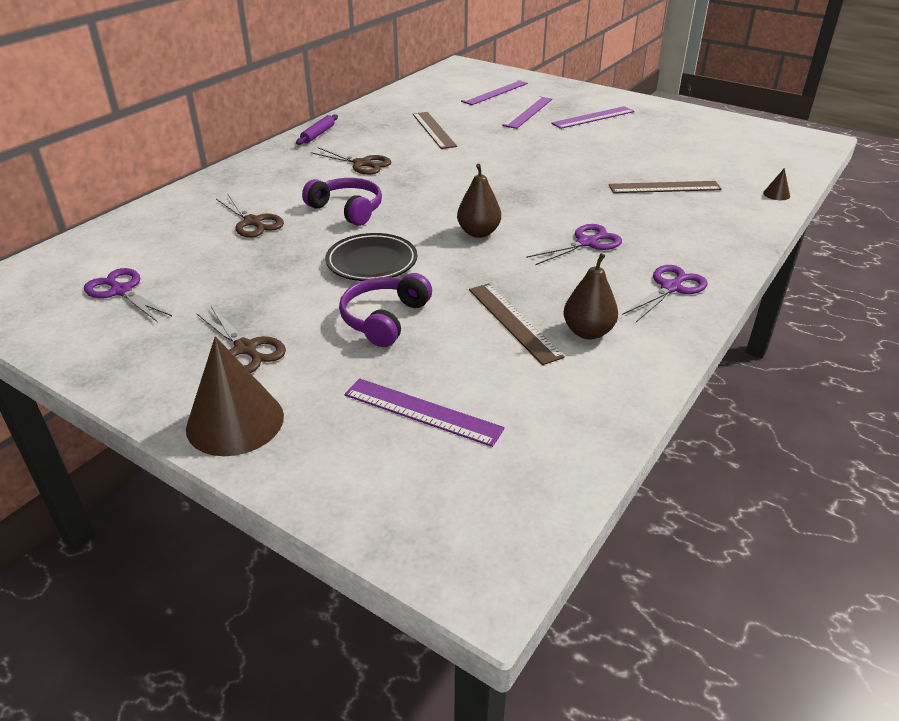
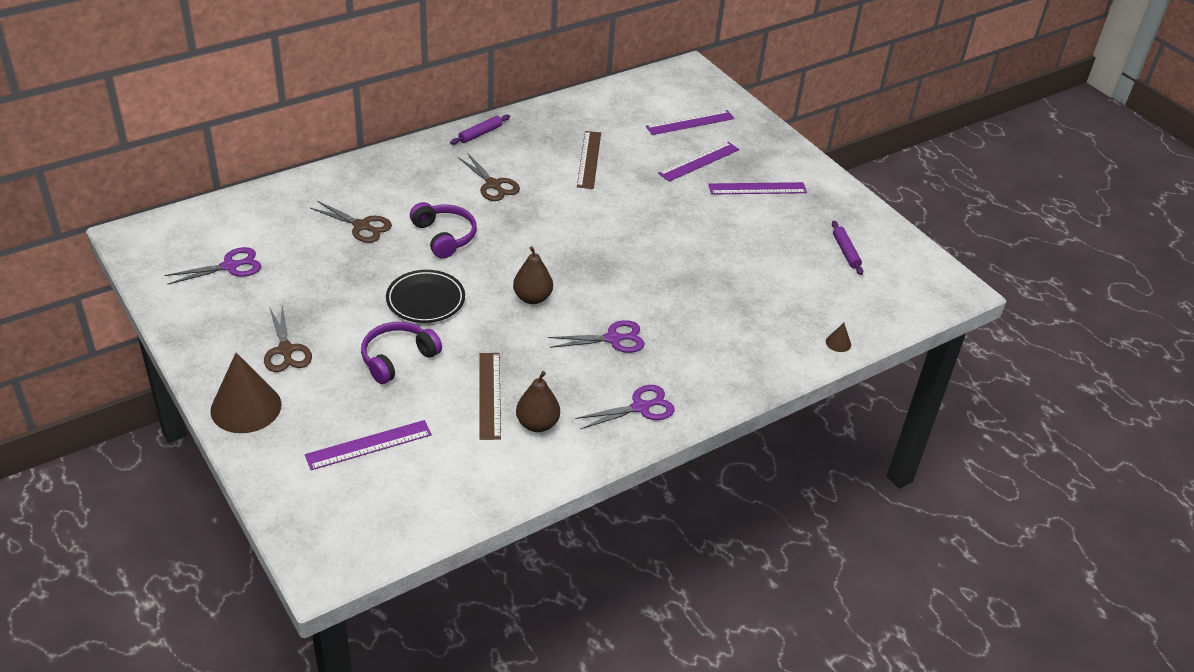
camera: 20 degrees right, 5 degrees up
(122, 291) = (230, 266): purple scissors -> purple scissors turned 90 degrees clockwise
(253, 222) = (361, 226): brown scissors -> brown scissors turned 45 degrees counterclockwise
(422, 412) = (369, 445): purple ruler -> purple ruler turned 75 degrees counterclockwise
(664, 187) = (740, 300): brown ruler -> none
(707, 138) = (846, 252): none -> purple rolling pin

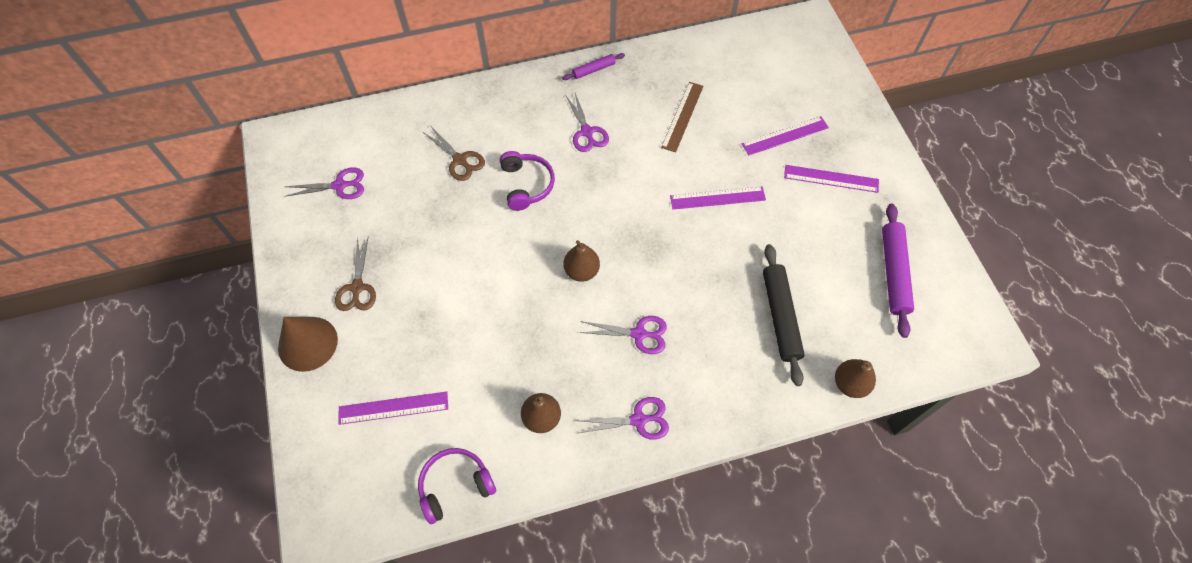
camera: 20 degrees right, 20 degrees up
(397, 358) = (445, 316): purple headphones -> purple headphones (455, 486)
(425, 300) = (488, 255): black plate -> none
(490, 395) = (511, 375): brown ruler -> none
(493, 185) = (587, 132): brown scissors -> purple scissors
(690, 122) = (791, 86): purple ruler -> purple ruler (717, 198)
(750, 302) = (780, 316): none -> black rolling pin
(838, 343) = (850, 384): brown cone -> brown pear
(846, 252) = (893, 273): purple rolling pin -> purple rolling pin, size x1.85

